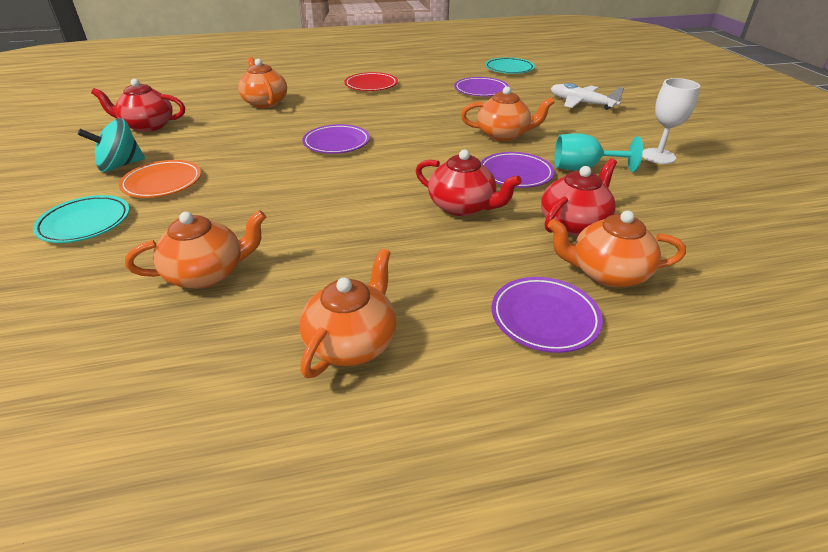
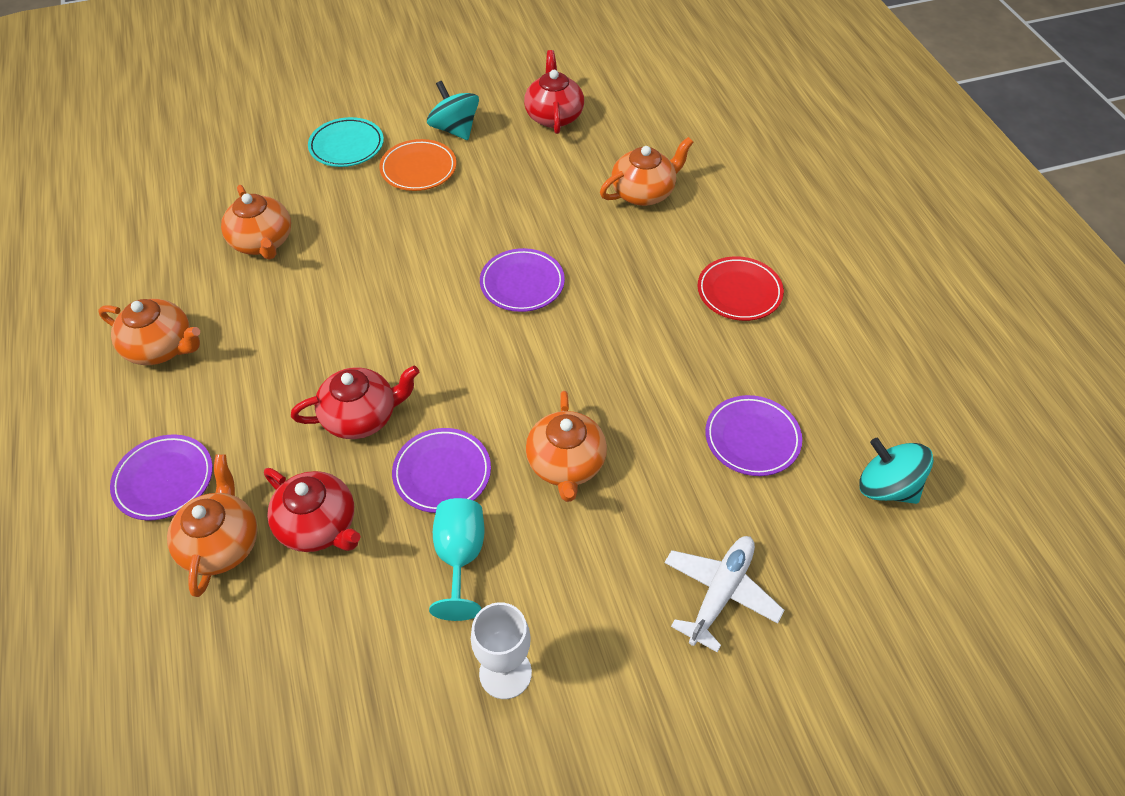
camera: 85 degrees right, 15 degrees up
(463, 207) = (361, 416): red teapot -> red teapot turned 135 degrees counterclockwise
(509, 69) = (887, 487): turquoise plate -> turquoise spinning top

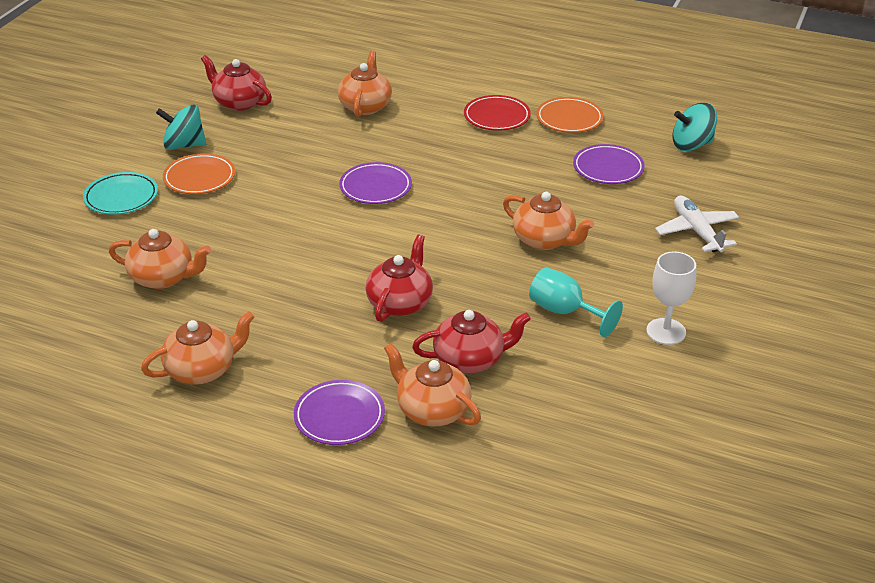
camera: 50 degrees left, 15 degrees down
(442, 473) = (491, 290): purple plate -> none
(805, 350) = (569, 119): none -> orange plate

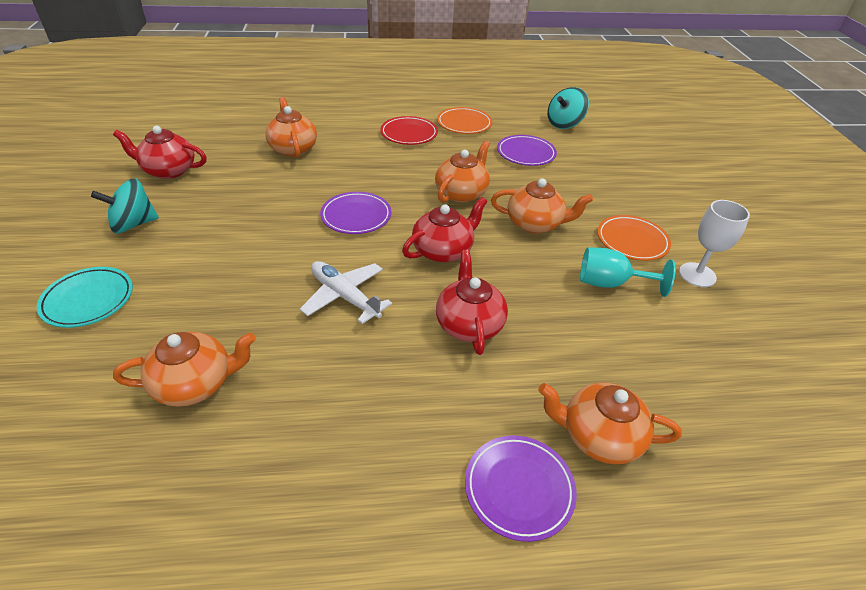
camera: 30 degrees left, 5 degrees up
(199, 178) = (171, 253): orange plate -> orange plate (632, 241)
(202, 369) = (320, 493): orange teapot -> orange teapot (461, 193)
(470, 359) = (581, 362): red teapot -> red teapot (443, 250)
(696, 231) = (632, 185): white plane -> white plane (344, 296)

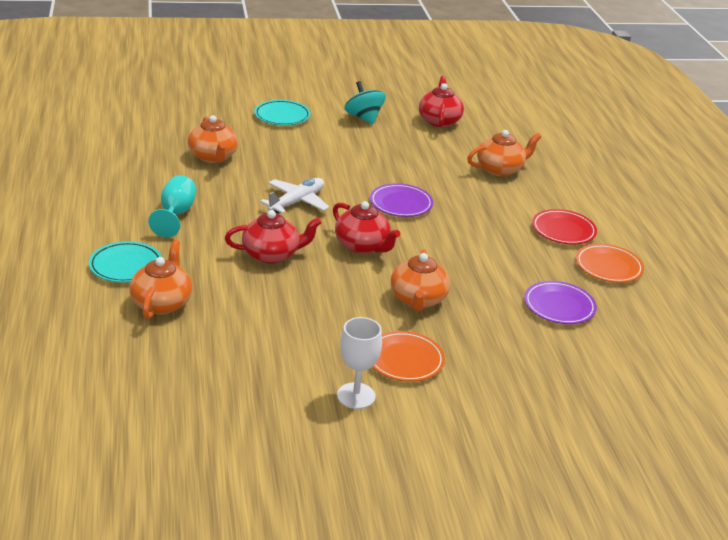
camera: 85 degrees right, 10 degrees down
(461, 193) = (458, 259): orange teapot -> none
(519, 489) = (126, 266): purple plate -> turquoise plate
(564, 124) = (656, 345): turquoise spinning top -> none
(610, 283) = (332, 334): turquoise goblet -> turquoise goblet (176, 214)

